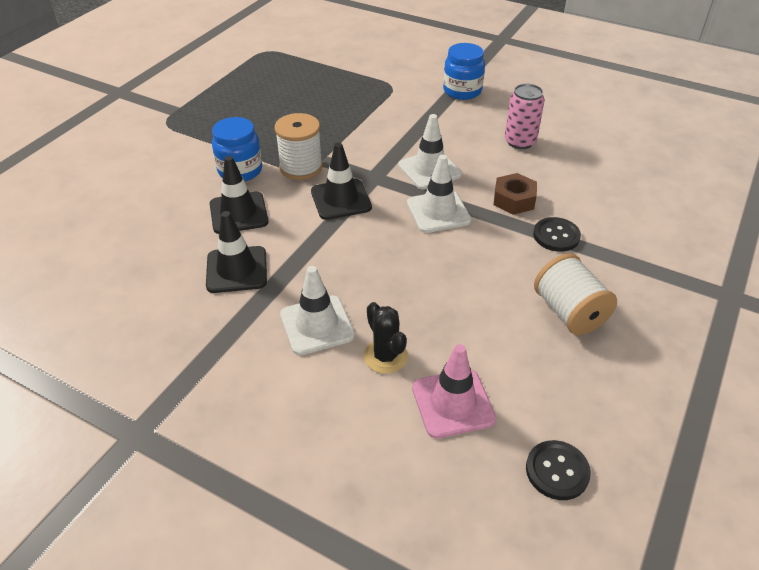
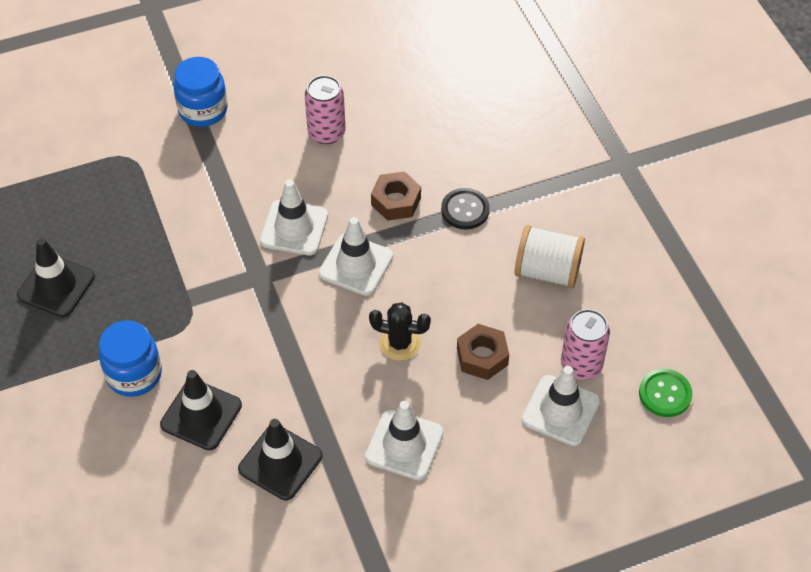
camera: 50 degrees left, 10 degrees up
(301, 167) = (183, 322): white spool -> none
(341, 199) = (265, 323): black traffic cone -> black traffic cone (56, 286)
(385, 356) = (479, 421): black cactus -> black cactus (399, 343)
(445, 322) = (482, 356): none -> brown nut
(453, 403) = (561, 410): pink traffic cone -> white traffic cone
(512, 389) = (581, 365): none -> pink can
(557, 471) = (665, 394): black button -> green button

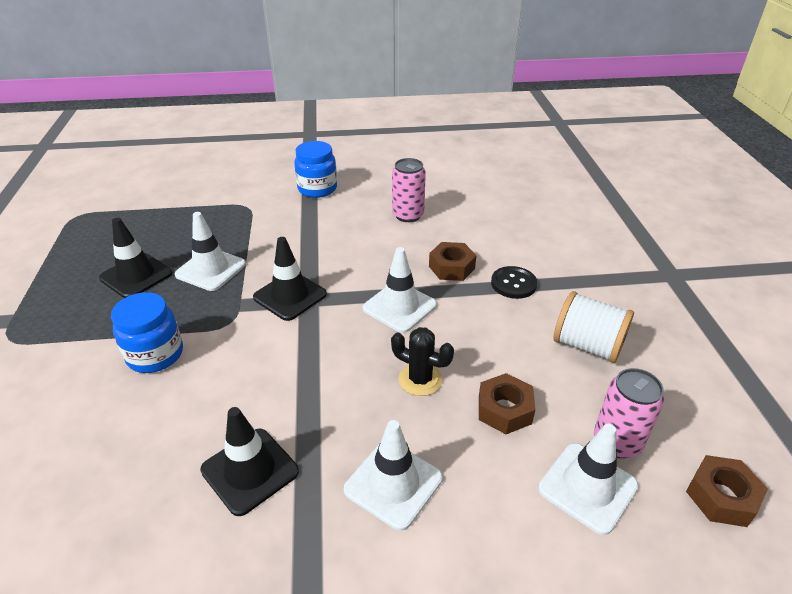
camera: 15 degrees right, 15 degrees down
(201, 415) = (195, 404): black traffic cone -> black traffic cone (290, 296)
(294, 228) = (355, 271): white traffic cone -> white traffic cone (211, 269)
(665, 394) = (721, 497): green button -> brown nut

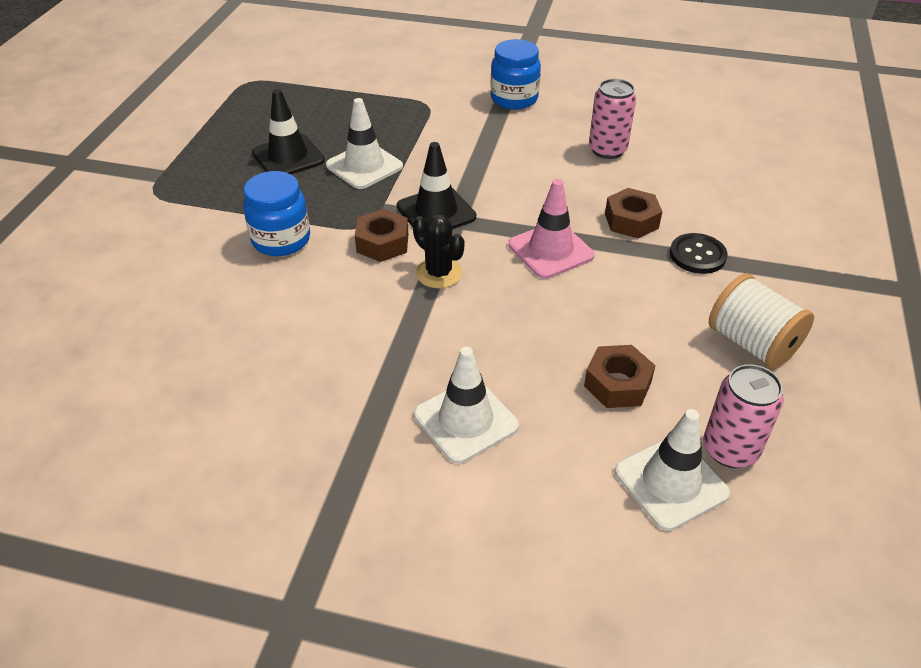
camera: 20 degrees right, 5 degrees up
(250, 471) = (332, 370): black traffic cone -> none
(399, 307) = (550, 250): white traffic cone -> pink traffic cone
(420, 379) = (539, 330): black cactus -> black cactus (439, 273)
(721, 497) = (823, 536): brown nut -> brown nut (382, 243)

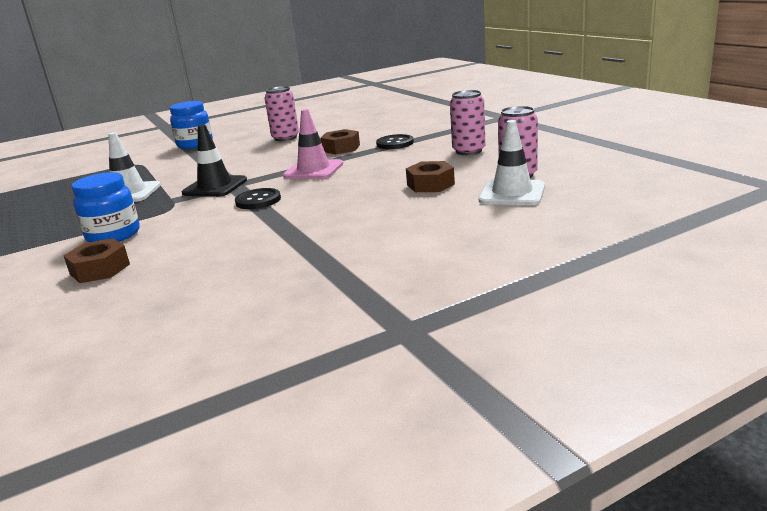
camera: 40 degrees left, 20 degrees down
(288, 157) = (57, 211): black traffic cone -> none
(382, 243) = (197, 207): brown nut -> brown nut (100, 269)
(439, 273) = (258, 200): black cactus -> black button
(466, 420) = (372, 227): white traffic cone -> none
(752, 343) = (469, 151): white spool -> pink can

